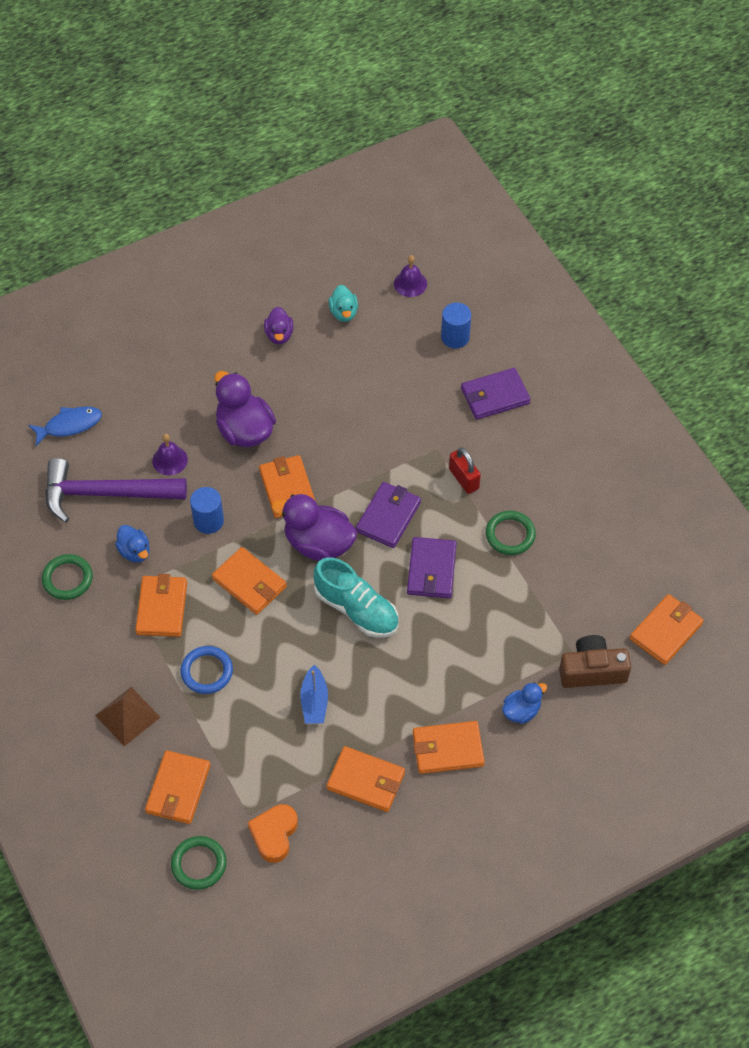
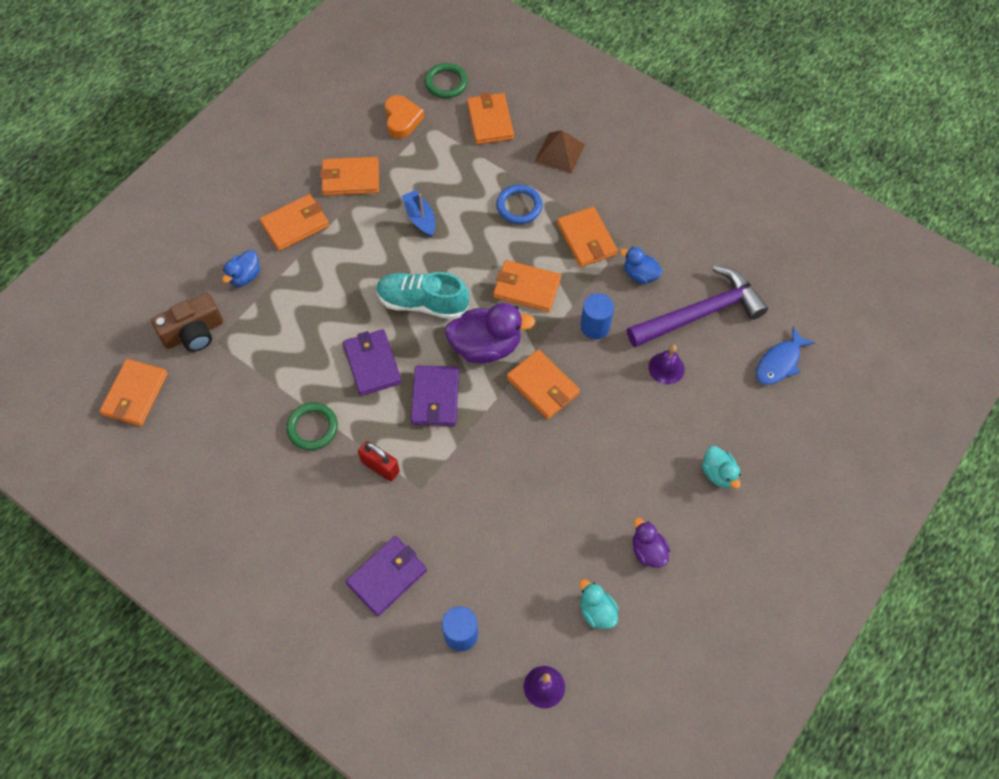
camera: 155 degrees right, 5 degrees up
(67, 579) = (679, 231): green ring -> none
(186, 364) = (718, 473): none -> turquoise duck
(244, 430) = (617, 427): purple duck -> none

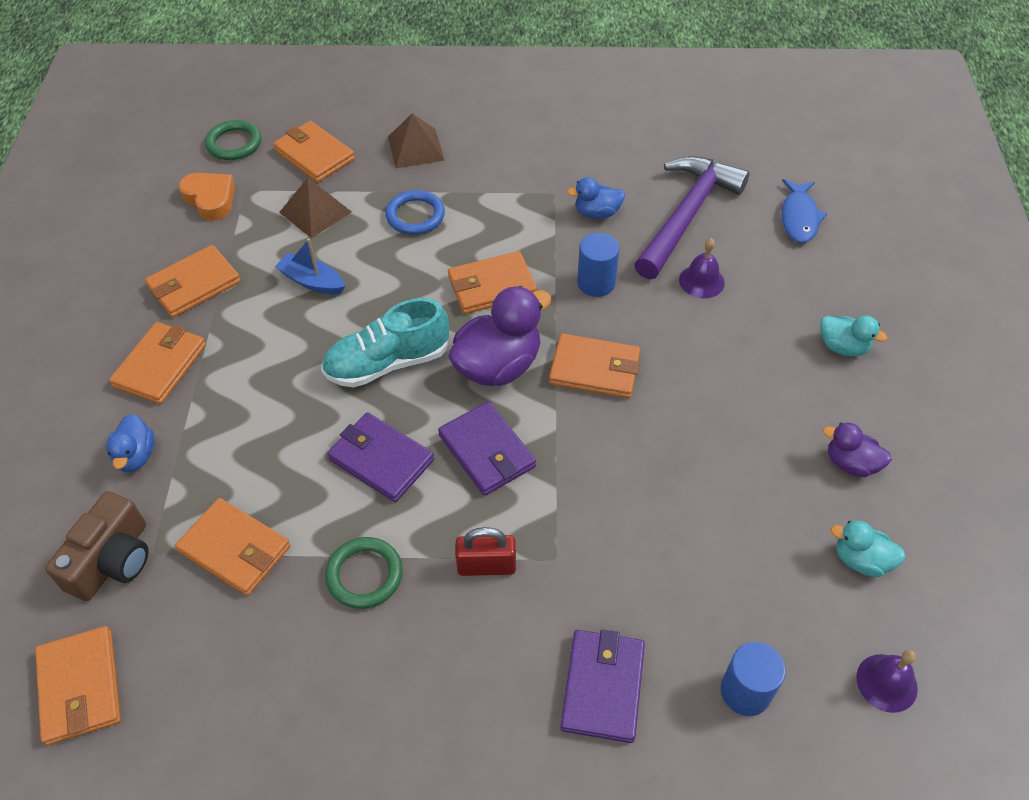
camera: 35 degrees left, 10 degrees down
(459, 167) = (315, 212): none -> brown pyramid
(586, 239) = (514, 209): orange wallet -> orange wallet (235, 549)

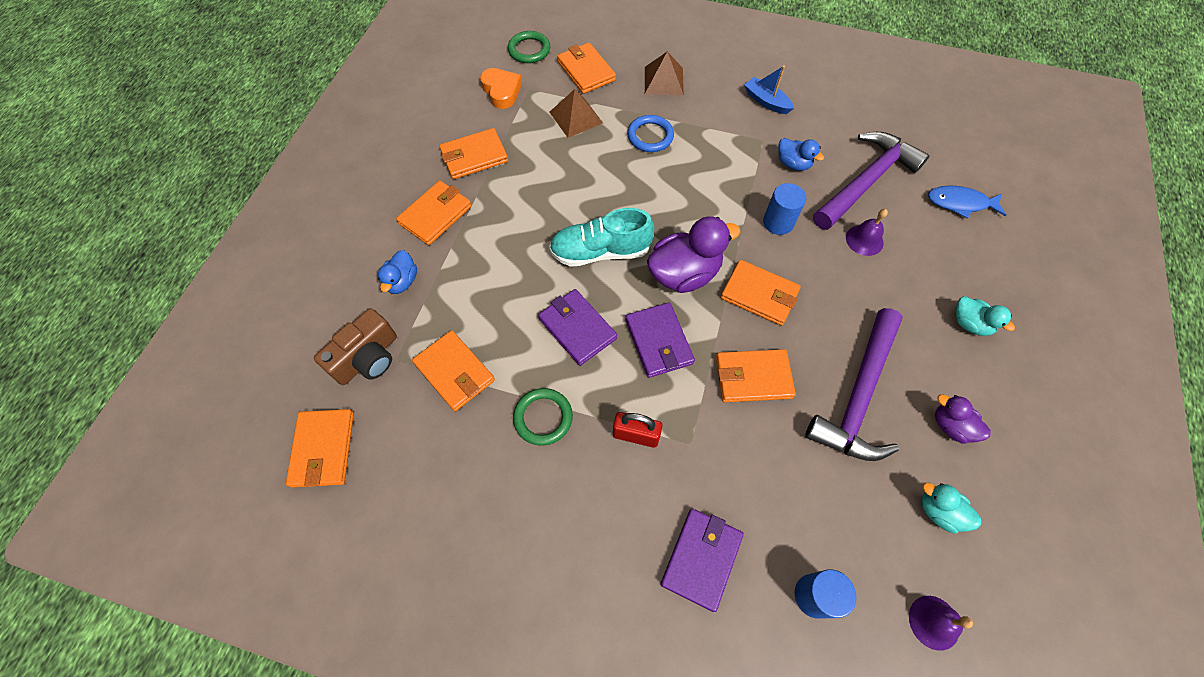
camera: 15 degrees right, 10 degrees up
(312, 281) = (560, 173): blue boat -> blue boat (766, 101)
(492, 286) = (695, 207): orange wallet -> orange wallet (753, 377)
(597, 213) = (793, 164): blue duck -> blue duck turned 150 degrees counterclockwise
(739, 455) = (858, 395): none -> purple hammer
(799, 218) = (960, 203): blue fish -> blue fish turned 75 degrees clockwise

